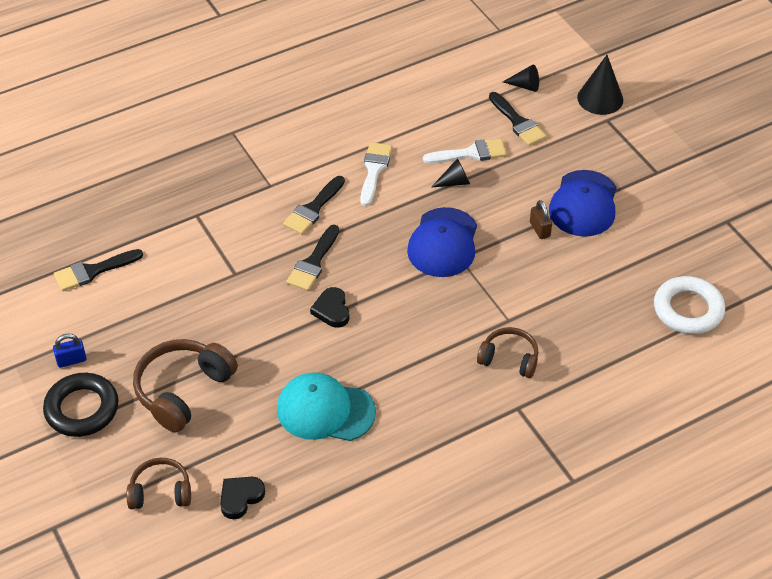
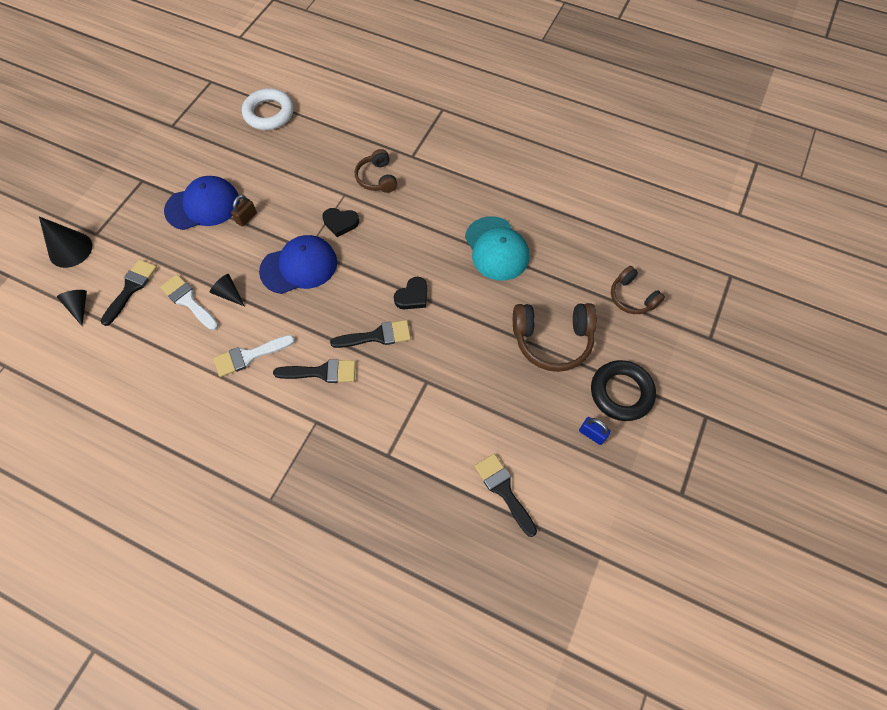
camera: 125 degrees left, 15 degrees up
(93, 271) = (504, 490): black brush -> black brush turned 150 degrees counterclockwise
(240, 498) = (595, 252): black heart -> black heart (340, 223)

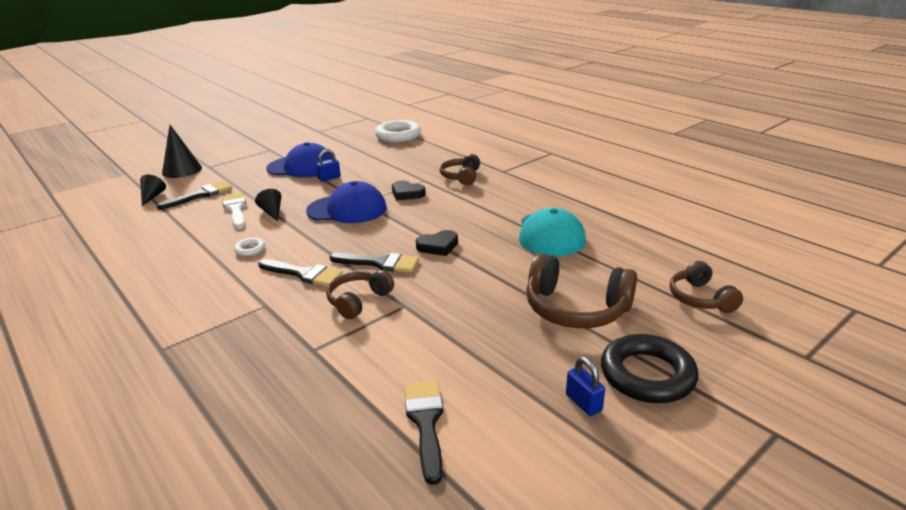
camera: 25 degrees right, 35 degrees down
(246, 218) = (329, 178): brown padlock -> blue padlock
(249, 356) = (250, 249): white brush -> white ring
(388, 389) = (358, 301): none -> brown headphones

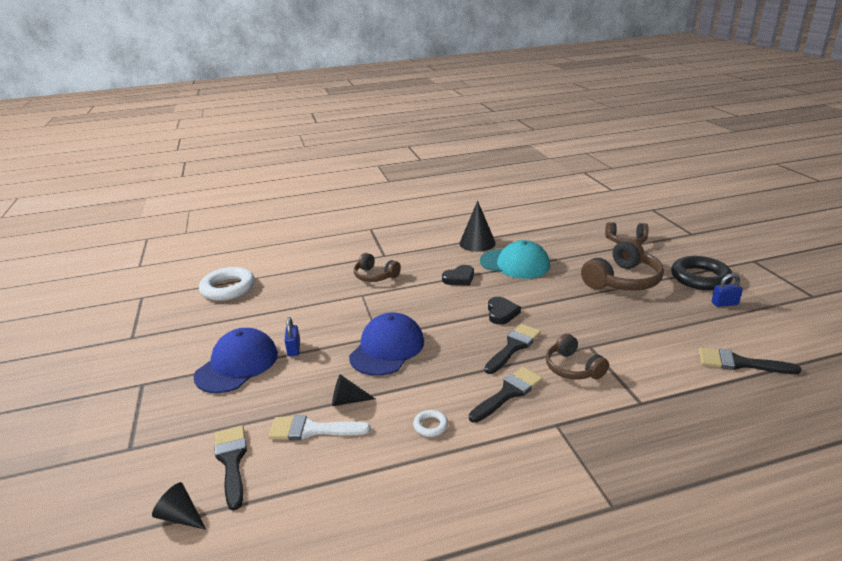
camera: 65 degrees left, 0 degrees up
(182, 170) = (108, 479): black cone -> black cone (477, 243)
(407, 193) = (383, 309): black heart -> black heart (459, 278)

